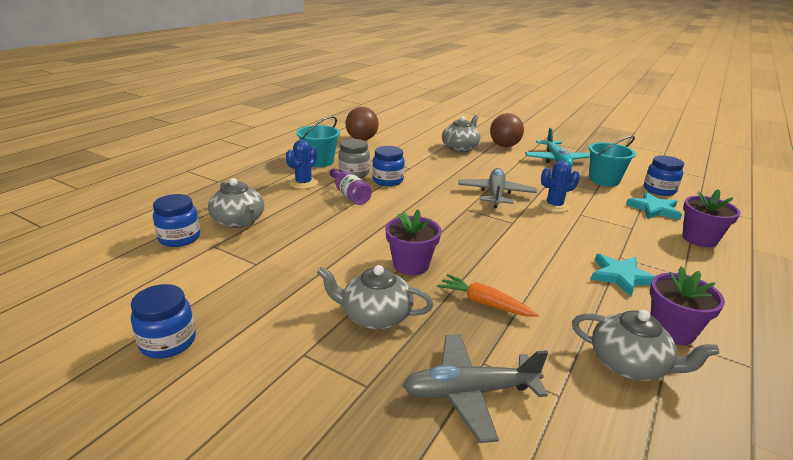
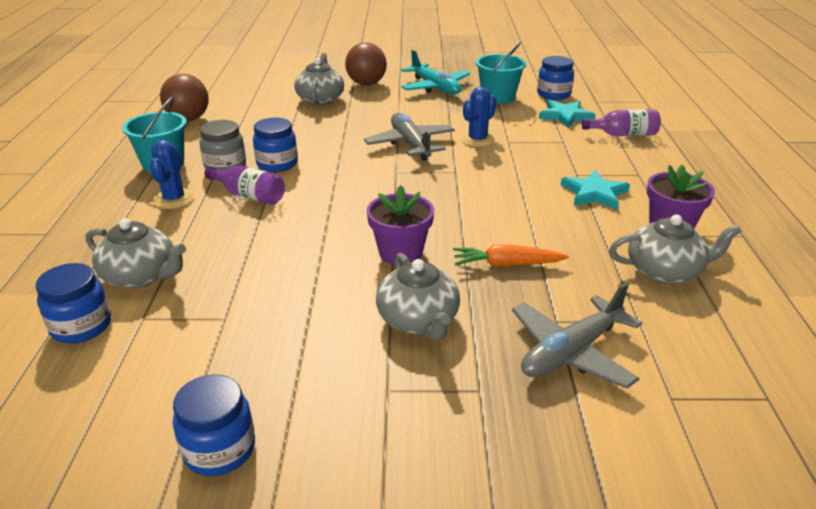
camera: 30 degrees left, 5 degrees up
(375, 316) = (418, 320): grey teapot -> grey teapot turned 90 degrees counterclockwise
(699, 239) = (623, 135): purple flower pot -> purple bottle

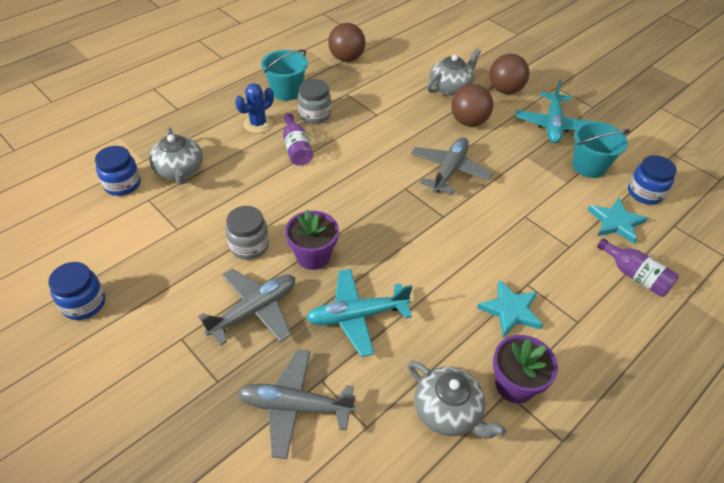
camera: 45 degrees right, 15 degrees up
(277, 164) = (344, 132): blue jar -> none
(328, 282) = (249, 246): none -> grey jar
(372, 111) = (468, 122): none -> brown ball
(418, 320) = (254, 310): grey teapot -> grey plane
(477, 140) = (503, 198): blue cactus -> none
(506, 264) = (357, 316): orange carrot -> turquoise plane

